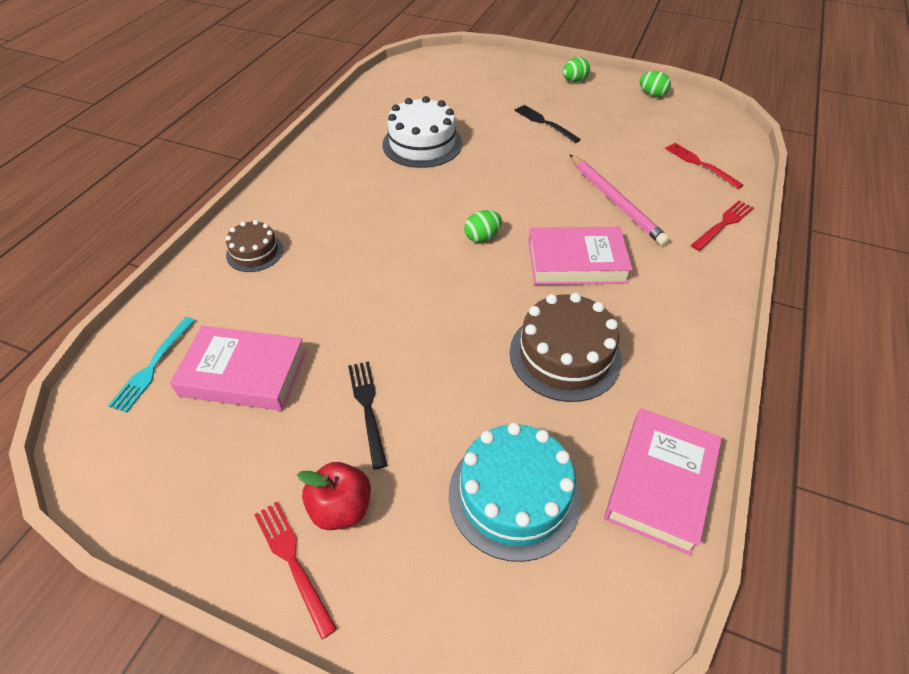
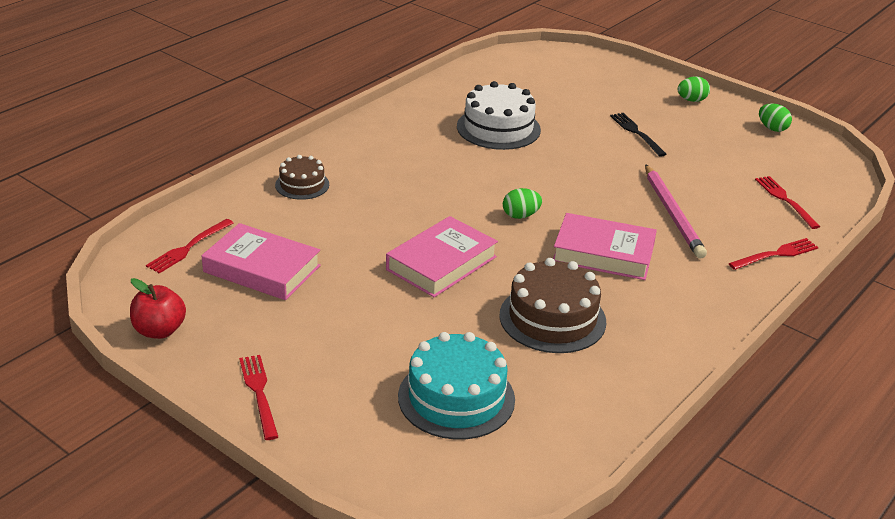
camera: 15 degrees right, 15 degrees down
(152, 367) = (188, 248): turquoise fork -> red fork
(341, 508) = (309, 371): red apple -> red apple (159, 330)
(367, 408) = (357, 314): black fork -> none
(660, 483) = (589, 420): pink book -> pink book (441, 263)

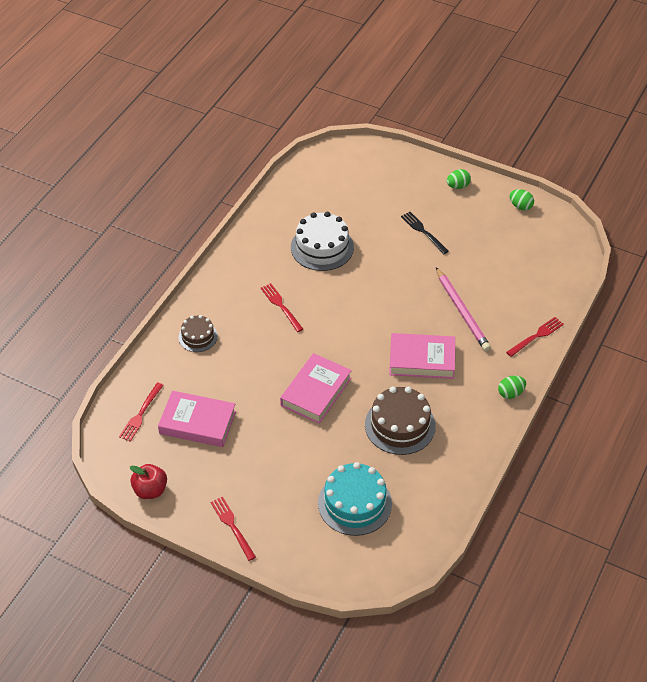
camera: 10 degrees left, 15 degrees up
(520, 215) = (358, 335): green egg -> green egg (510, 393)
(785, 200) = (537, 281): red fork -> red fork (280, 306)

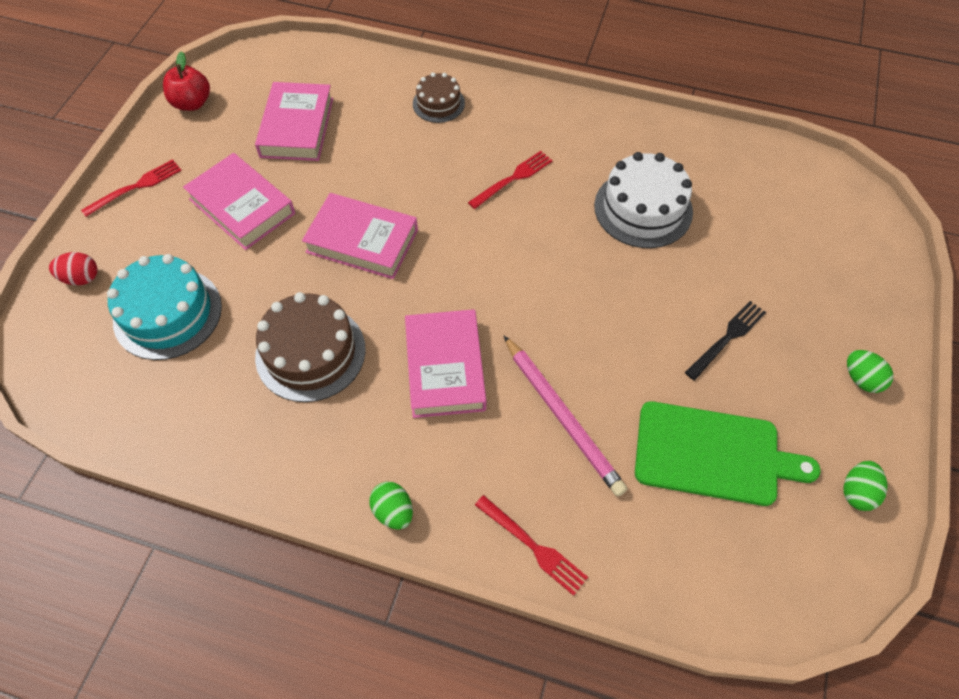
camera: 80 degrees right, 10 degrees up
(141, 414) = (305, 74): red fork -> none
(268, 459) = (242, 206): none -> pink book
(313, 557) = (81, 278): none -> red egg
(462, 311) = (562, 416): pink pencil -> pink pencil turned 90 degrees counterclockwise
(493, 254) = (713, 454): none -> green cutting board

